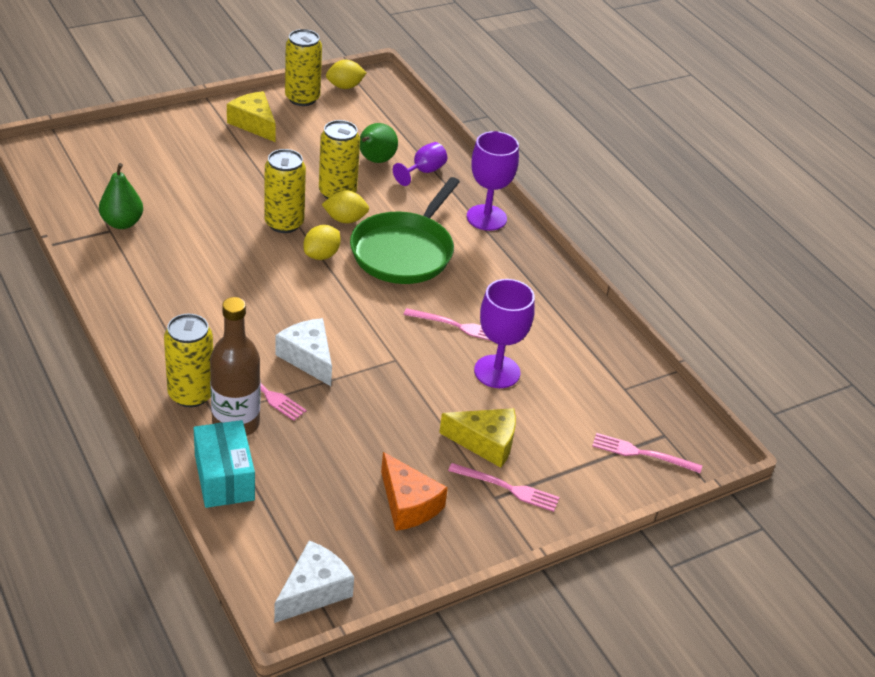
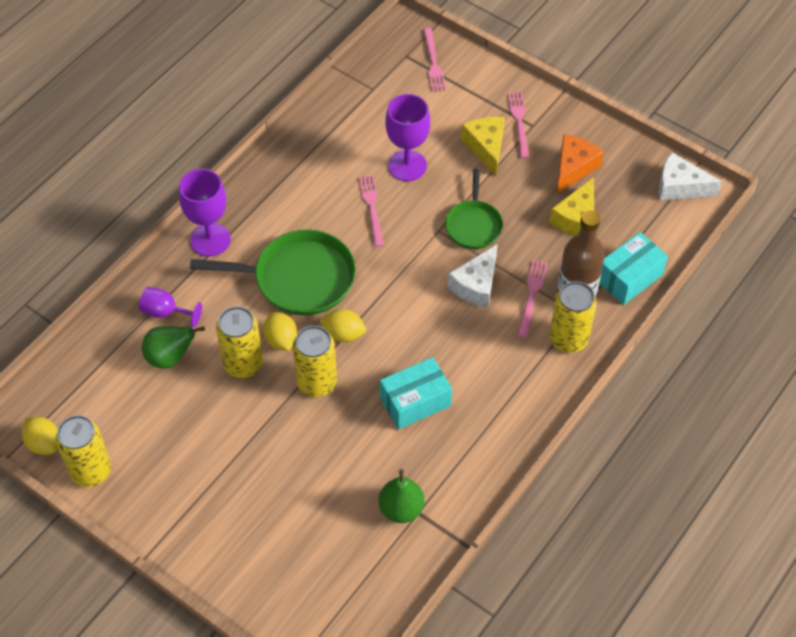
camera: 110 degrees left, 15 degrees up
(214, 269) = (415, 402): none -> turquoise box
(254, 124) = (167, 489): yellow cheese -> yellow cheese (576, 218)
(384, 387) = (473, 225): none -> green pan

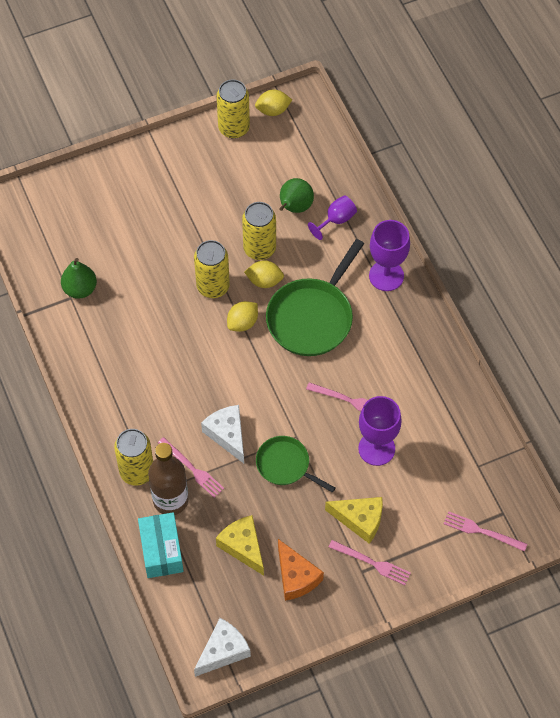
camera: 120 degrees right, 5 degrees up
(415, 402) = (155, 340): turquoise box -> none

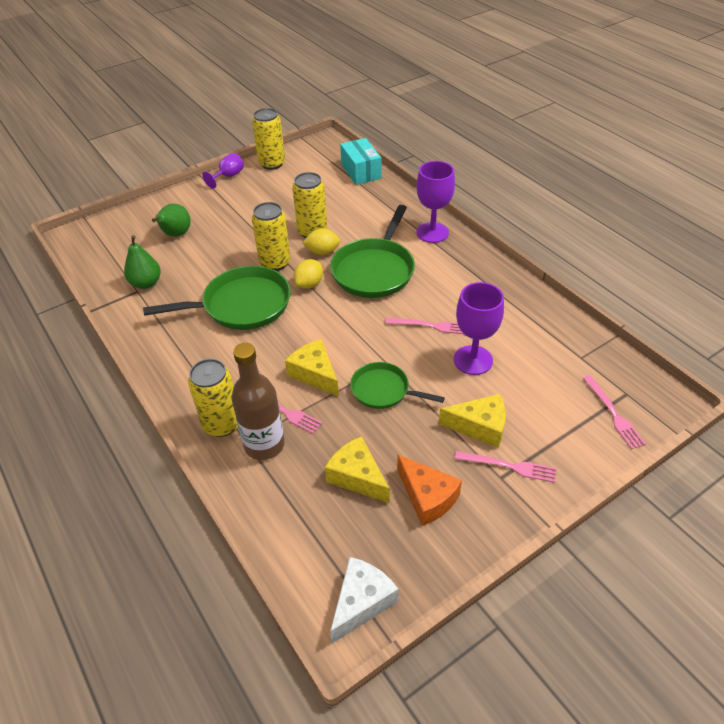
camera: 10 degrees left, 15 degrees down
(161, 551) = (262, 499): turquoise box -> turquoise box (361, 171)
(172, 337) = (242, 305): none -> green pan
(227, 435) = (315, 374): white cheese -> yellow cheese
(273, 110) = (302, 150): yellow lemon -> none
(294, 207) = (336, 202): green pear -> green pear (176, 235)
(336, 220) = (375, 204): purple goblet -> purple goblet (228, 176)
(482, 531) = (613, 414): pink fork -> pink fork turned 120 degrees counterclockwise

